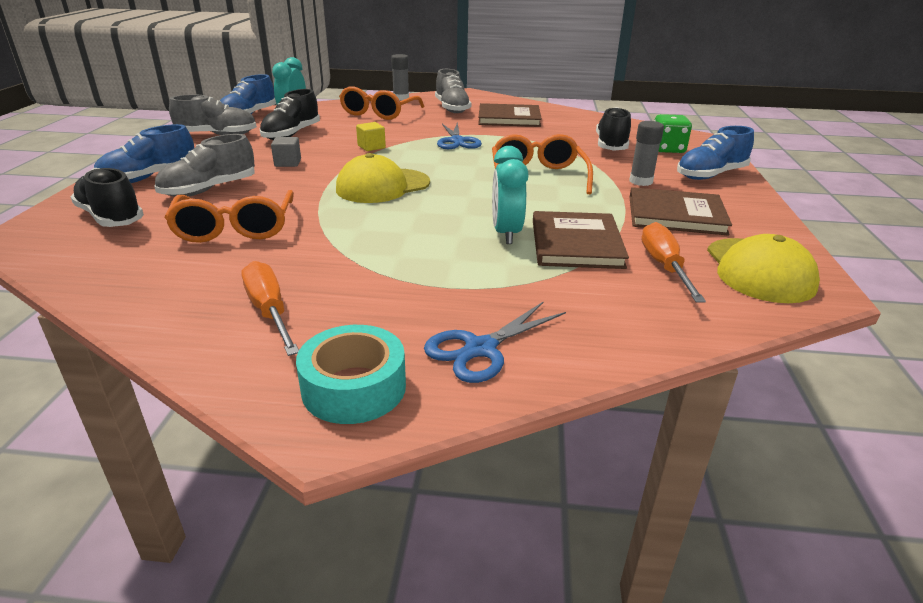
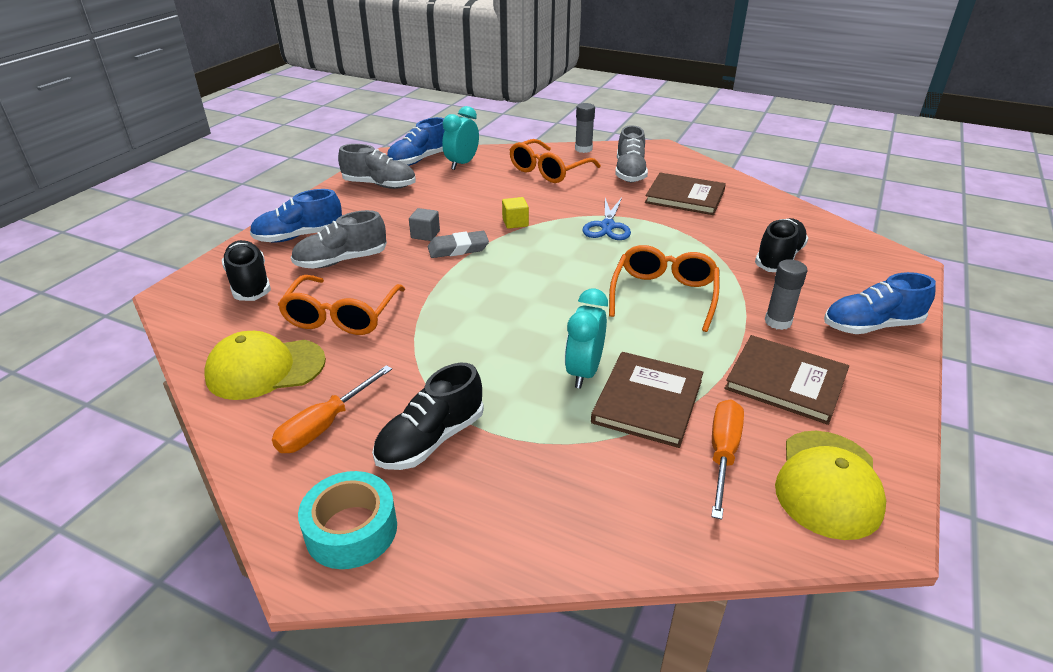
camera: 20 degrees right, 5 degrees up
(269, 311) = (325, 425): orange screwdriver -> orange screwdriver turned 135 degrees counterclockwise
(291, 134) = (447, 193): black shoe -> black shoe (431, 440)
(327, 168) = (458, 248): none -> grey eraser
(383, 186) = (498, 282): yellow cap -> yellow cap (265, 369)
(480, 349) = (478, 515): blue scissors -> none
(667, 149) = (844, 274): green dice -> none

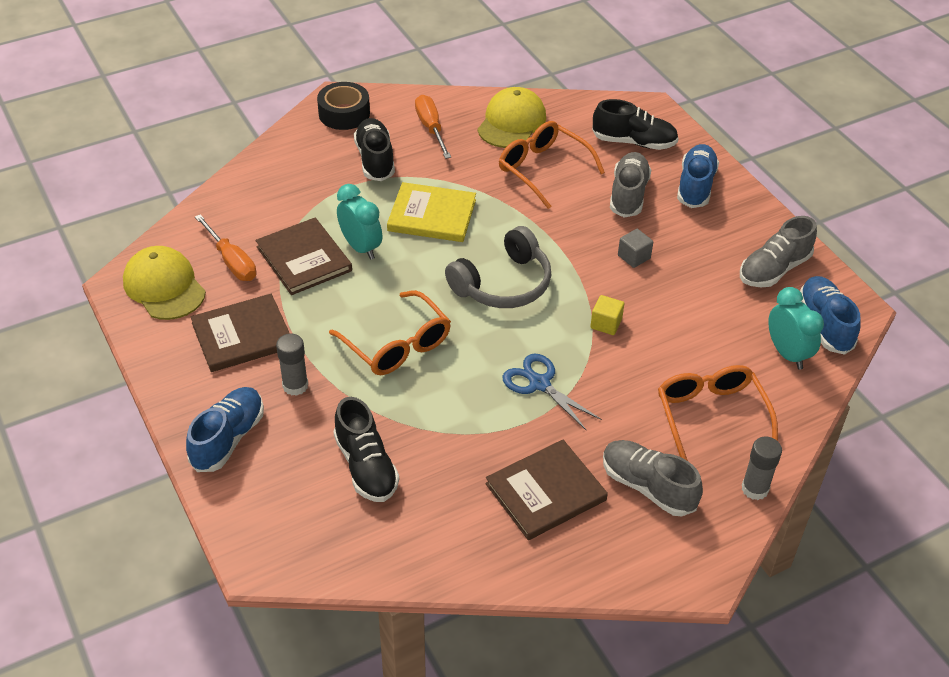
camera: 125 degrees right, 10 degrees up
(351, 530) = (344, 114): turquoise tape -> black tape
(458, 248) = (589, 265): grey eraser -> none
(484, 351) = (432, 215): none -> yellow book
(529, 276) = (503, 284): none -> grey headphones

